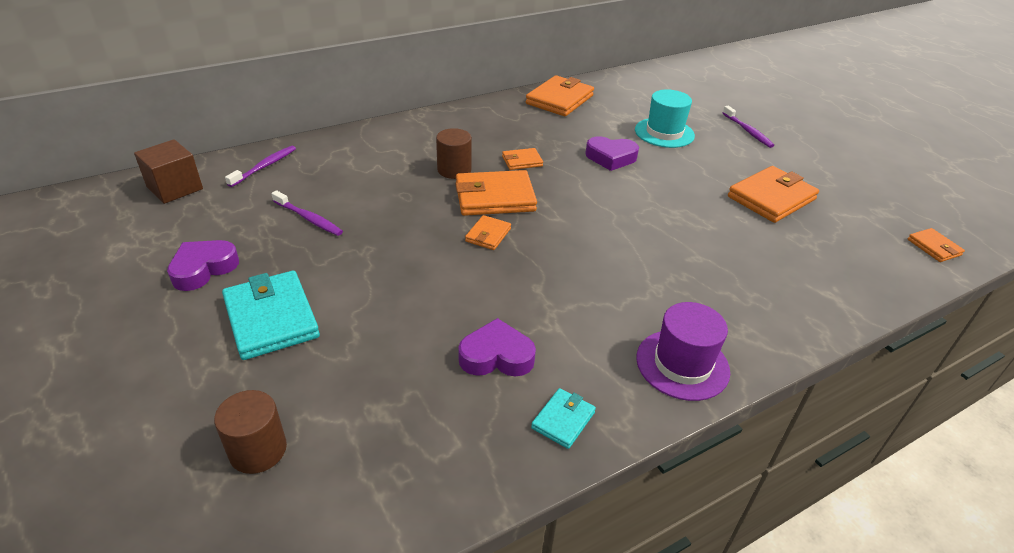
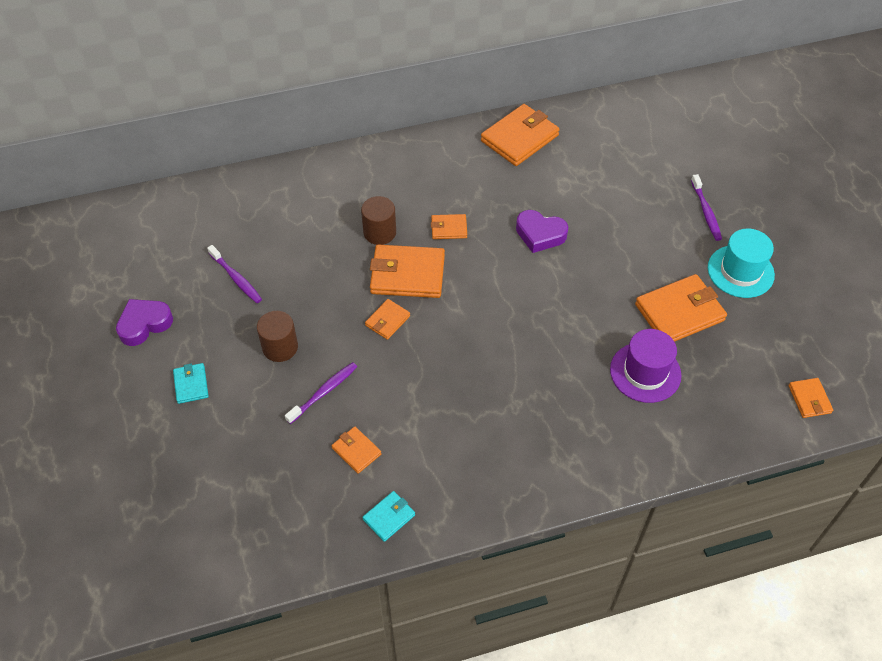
camera: 15 degrees right, 15 degrees up
(175, 188) = (127, 224): brown cube -> none
(258, 450) = (168, 500): brown cylinder -> brown cylinder (280, 347)
(264, 166) = (207, 205): purple toothbrush -> purple toothbrush (323, 392)
(271, 318) = (191, 384): turquoise wallet -> turquoise wallet, size x0.51
(496, 356) = (356, 451): purple heart -> orange wallet
(664, 133) = (612, 204): turquoise hat -> turquoise hat (740, 271)
(682, 364) = (503, 485): purple hat -> purple hat (645, 372)

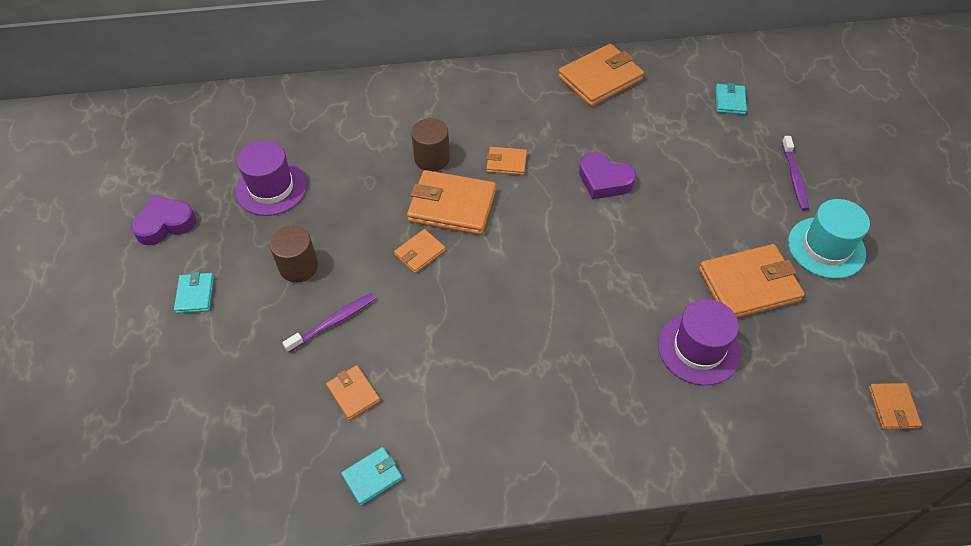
camera: 10 degrees right, 0 degrees up
(236, 278) = (271, 188): purple toothbrush -> purple hat
(640, 147) = (730, 101): none -> turquoise wallet

